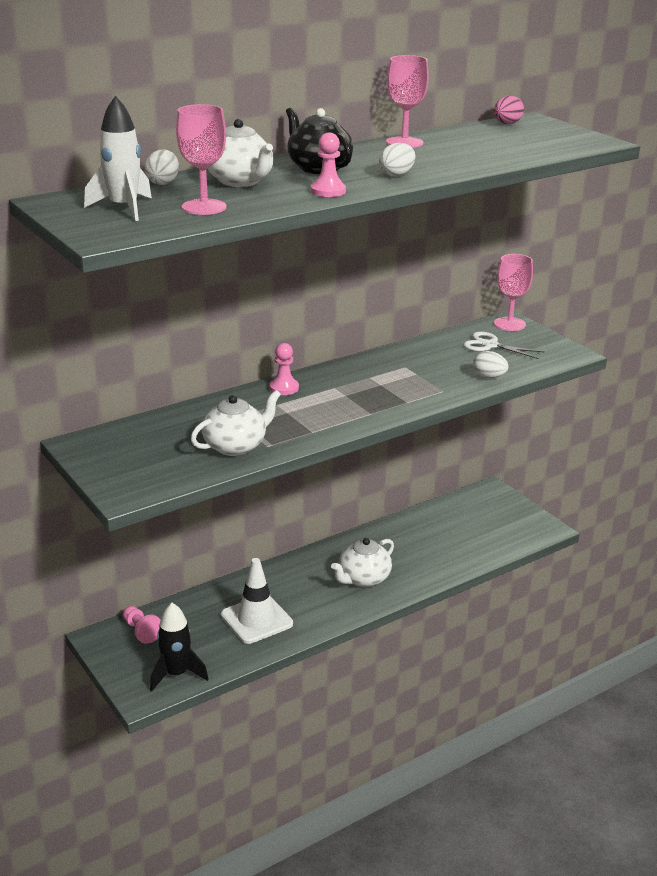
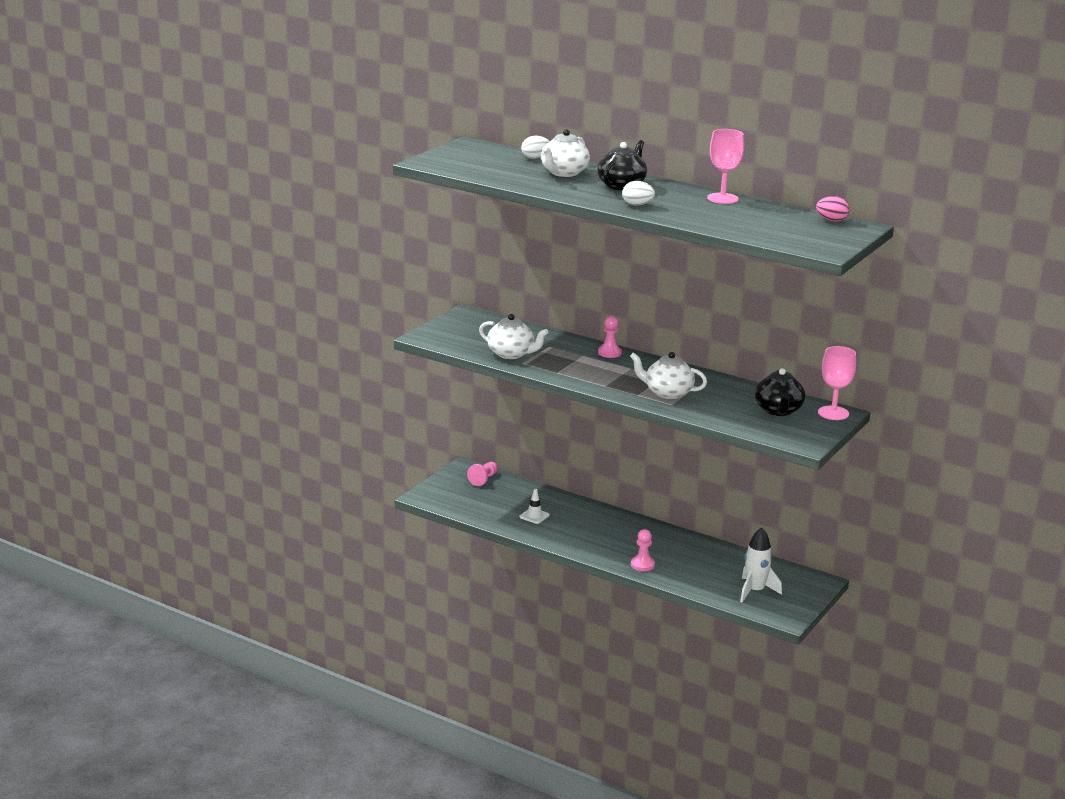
camera: 65 degrees right, 5 degrees down
(124, 208) = (477, 158): white rocket -> white rocket (755, 591)
(176, 674) = (452, 502): black rocket -> none
(204, 207) = (502, 173): pink goblet -> none
(256, 619) = (534, 516): white traffic cone -> white traffic cone, size x0.52
(328, 191) = (574, 194): pink pawn -> pink pawn (642, 565)
(363, 578) = (624, 546): white teapot -> white teapot (667, 393)
(489, 377) = (716, 417): white egg -> none
(490, 345) = (778, 410): white scissors -> black teapot

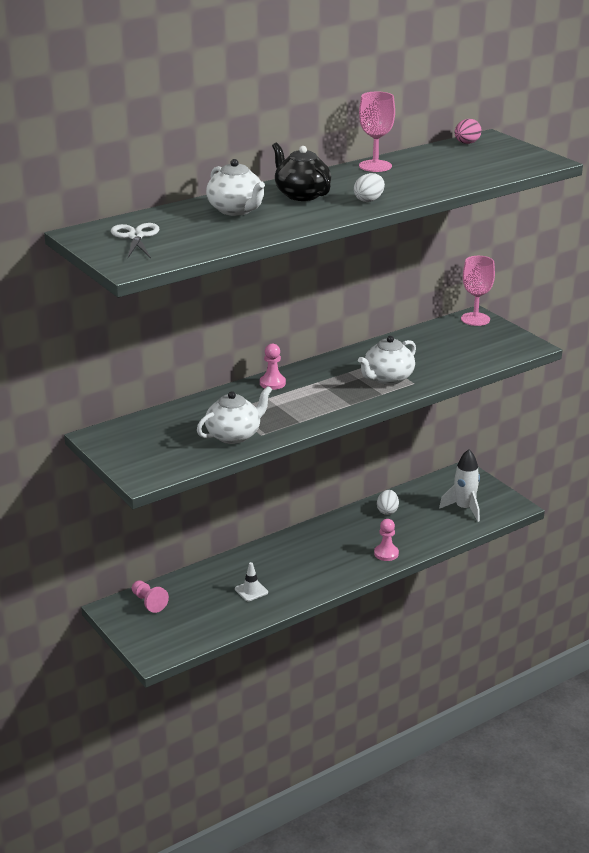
camera: 65 degrees left, 5 degrees up
(479, 156) = (136, 236): none -> white scissors
(535, 158) = (170, 213): white egg -> white egg (387, 511)
(778, 410) = (457, 340): black teapot -> none

